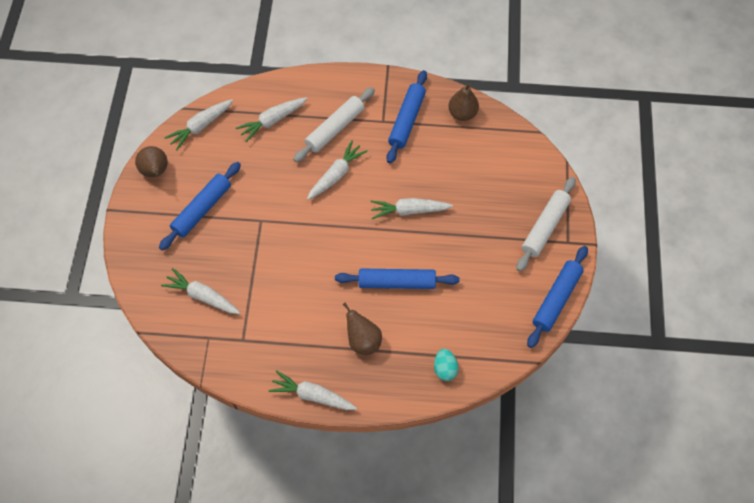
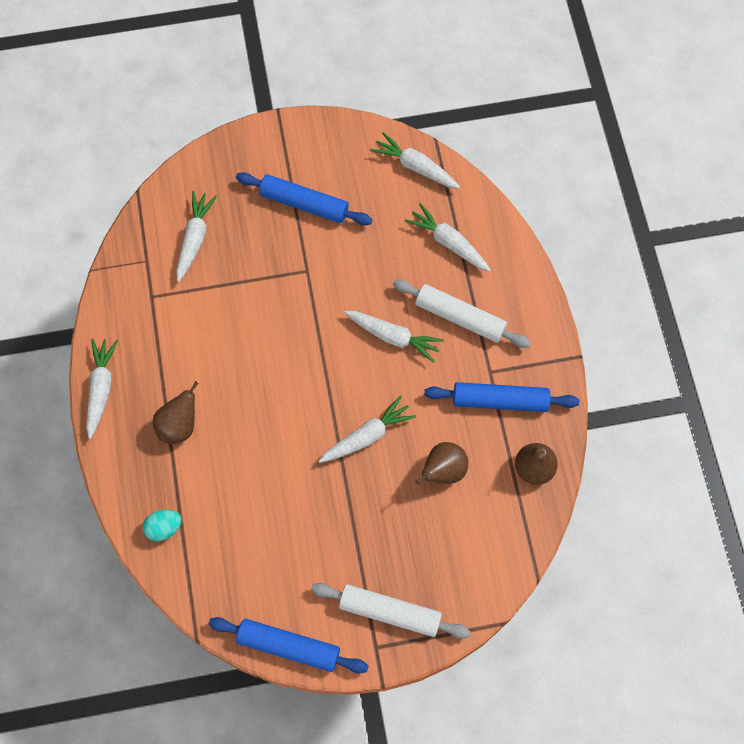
camera: 75 degrees right, 5 degrees up
(156, 172) = (339, 140): brown pear -> brown pear (443, 471)
(396, 282) = (264, 445): blue rolling pin -> none
(409, 210) = (367, 436): white carrot -> white carrot turned 75 degrees clockwise

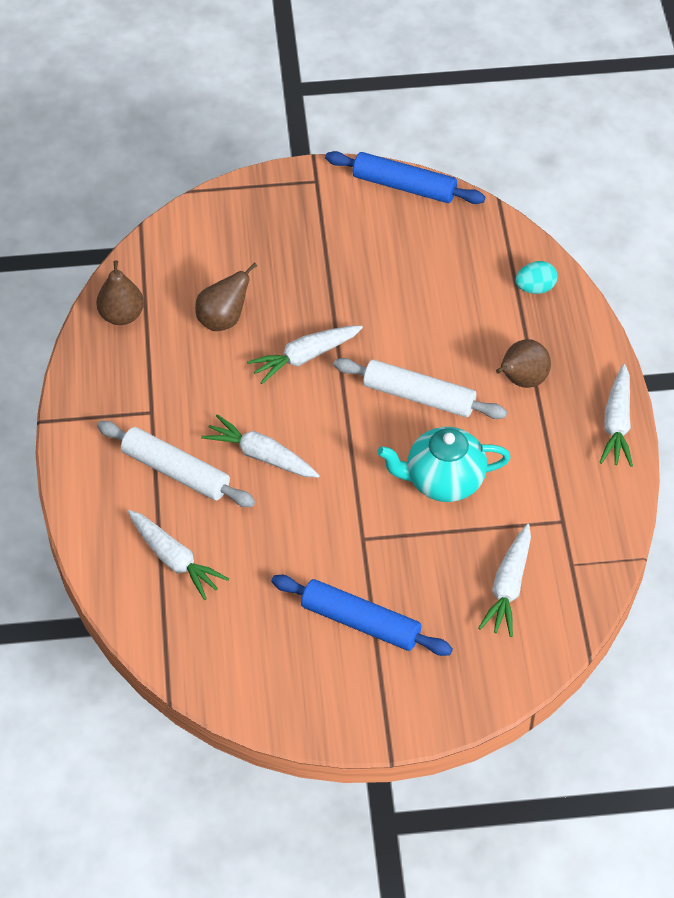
camera: 175 degrees left, 15 degrees down
(245, 324) = (443, 481): none -> turquoise teapot
(390, 612) = (298, 206): white rolling pin -> white rolling pin (419, 396)
(415, 167) = (202, 661): white carrot -> none
(500, 401) = (145, 382): blue rolling pin -> none

